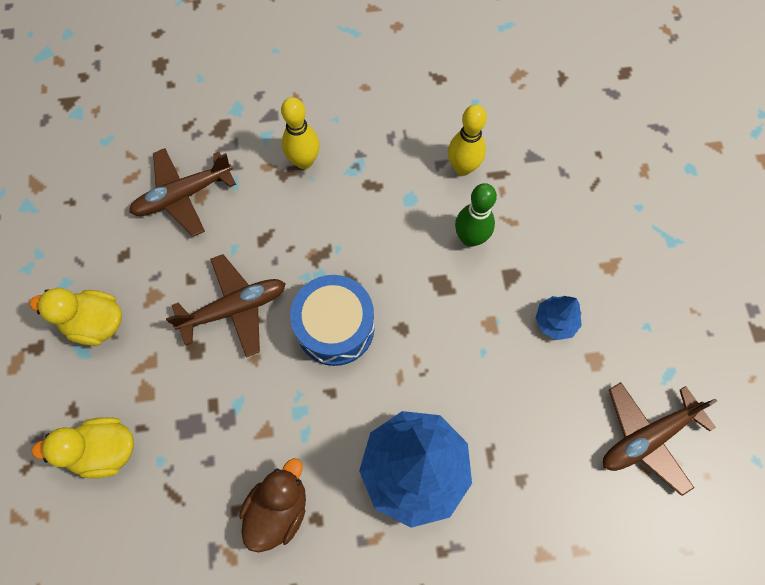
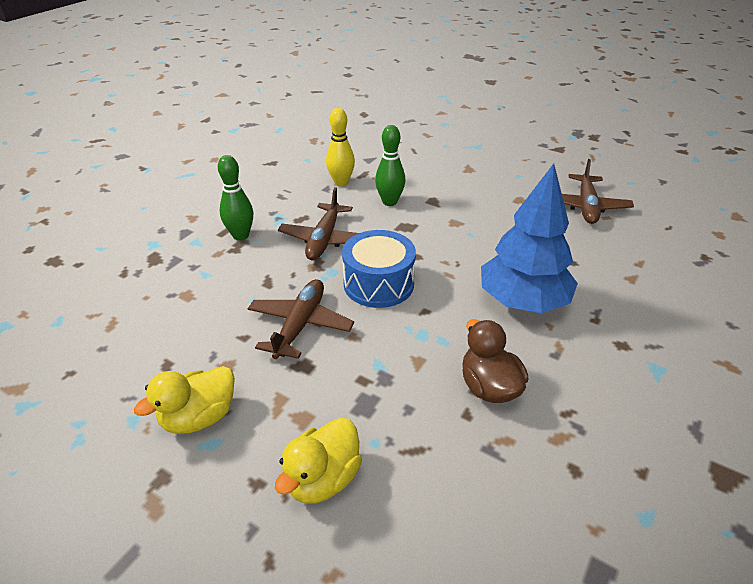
camera: 50 degrees left, 30 degrees down
(183, 196) = (173, 304): brown plane -> brown plane (324, 240)
(304, 161) = (241, 236): yellow bowling pin -> green bowling pin
(555, 321) = (481, 201): blue tree -> none

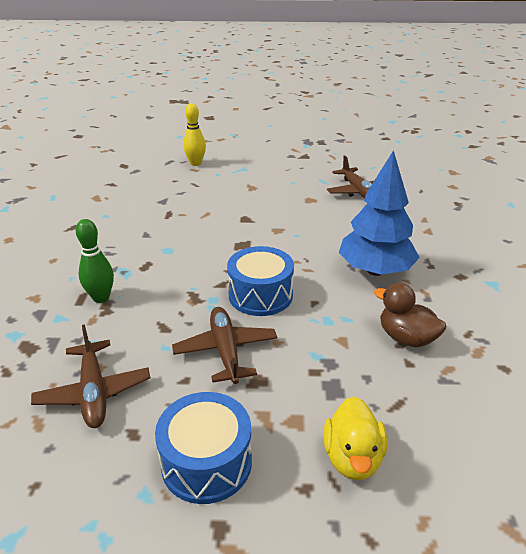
camera: 30 degrees left, 5 degrees down
(199, 417) = (206, 462): yellow duck -> blue drum
(324, 240) = (183, 276): brown plane -> brown plane (94, 392)
(341, 183) = (155, 226): yellow bowling pin -> yellow bowling pin (195, 163)
(389, 202) = (211, 230): green bowling pin -> none

